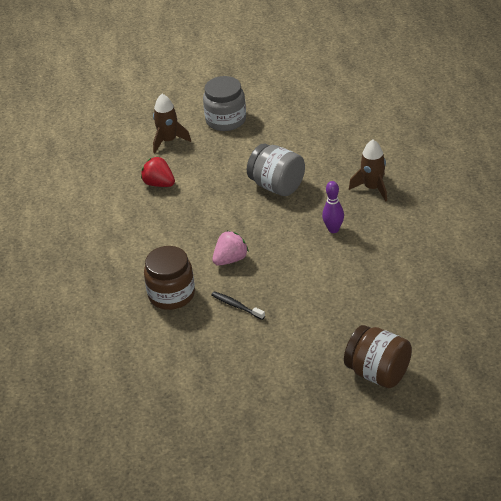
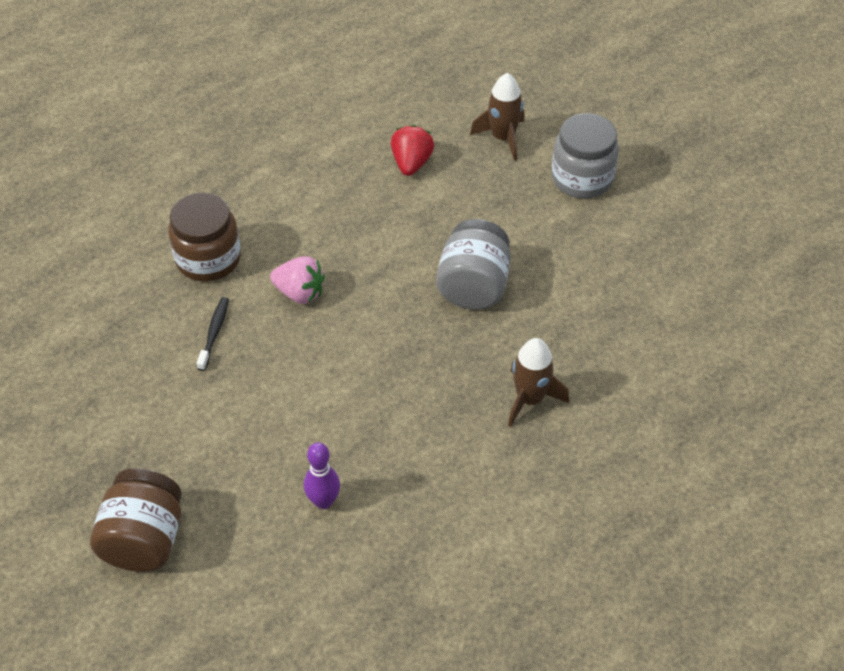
camera: 60 degrees right, 10 degrees up
(333, 229) = (414, 384): purple bowling pin -> purple bowling pin (323, 501)

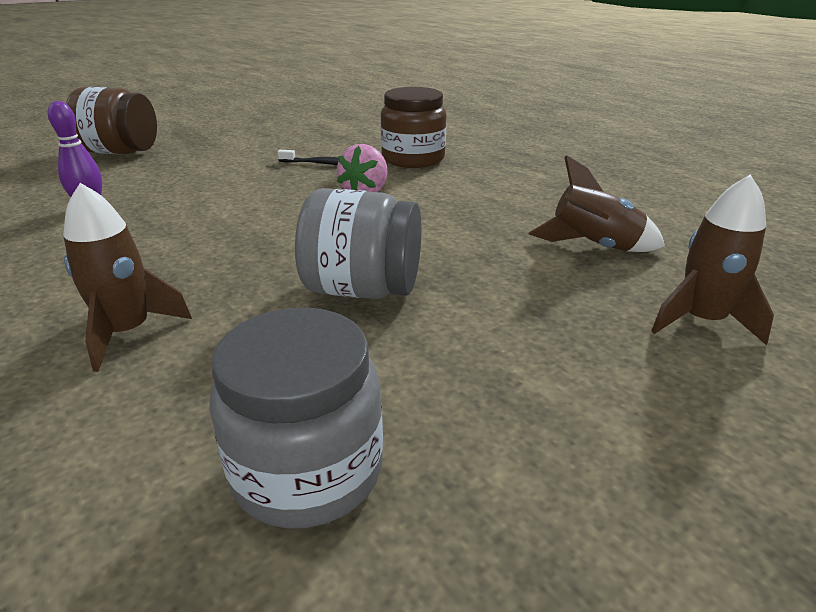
camera: 90 degrees right, 20 degrees down
(411, 163) = (594, 247): red strawberry -> brown rocket
(582, 178) = (648, 414): grey jar -> grey jar (307, 470)

